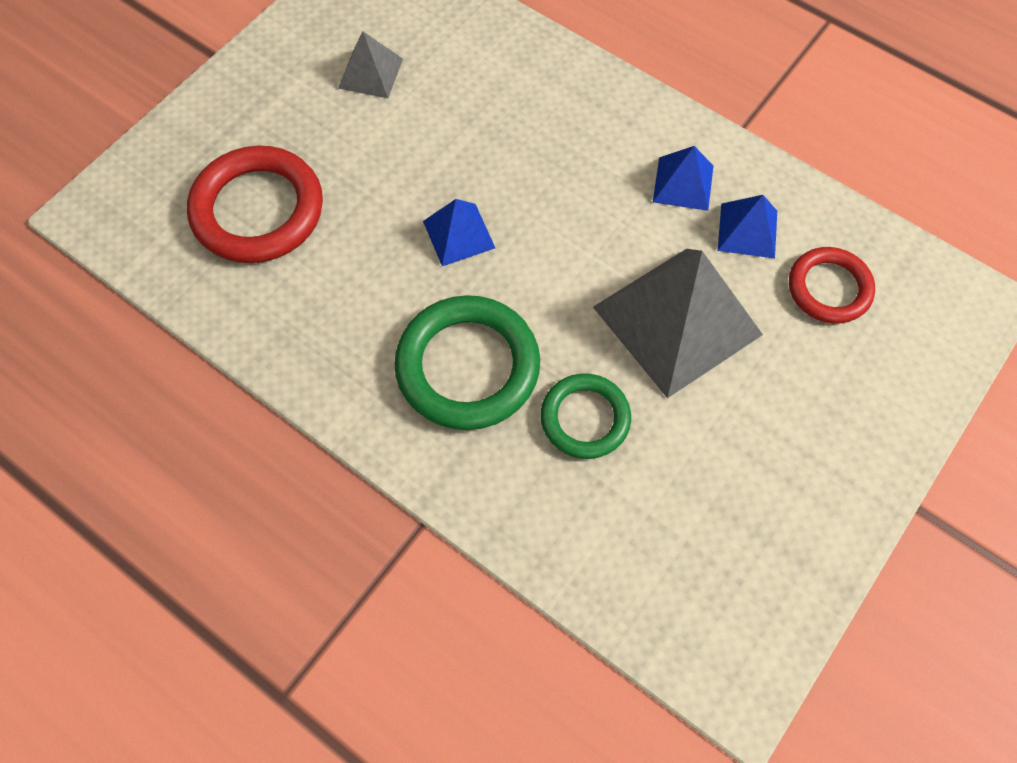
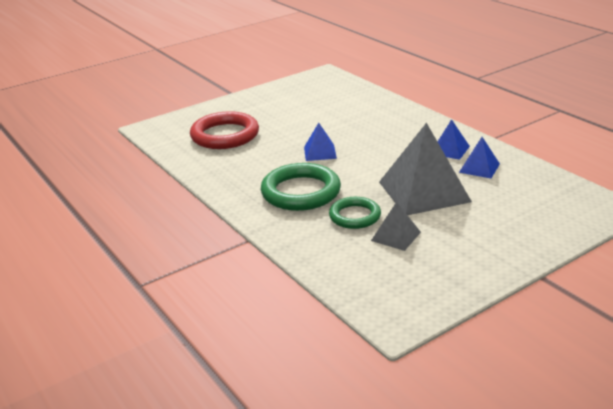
camera: 20 degrees right, 35 degrees down
(370, 73) = (303, 103): grey pyramid -> grey pyramid (395, 236)
(829, 288) = (519, 191): red ring -> none

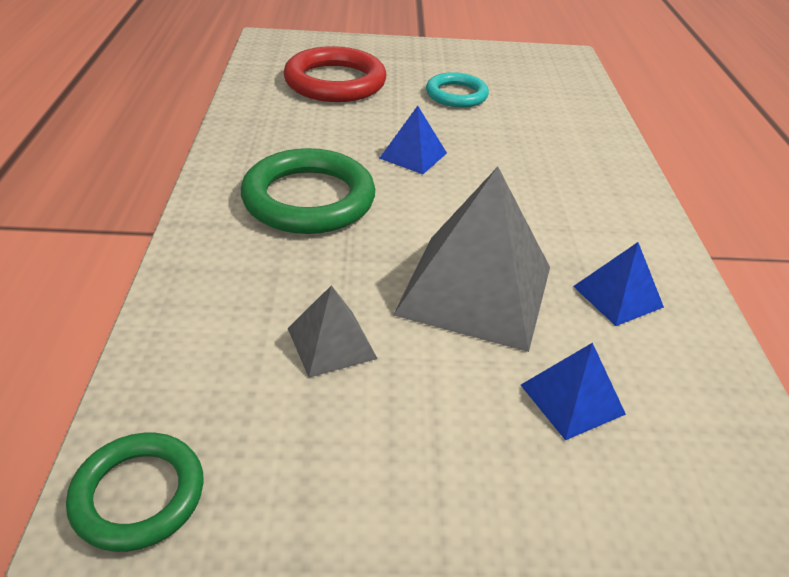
camera: 30 degrees right, 10 degrees up
(298, 115) = (456, 95): none -> turquoise ring
(355, 216) = (323, 274): green ring -> green ring (138, 495)
(450, 150) = (606, 241): blue pyramid -> blue pyramid (572, 399)

